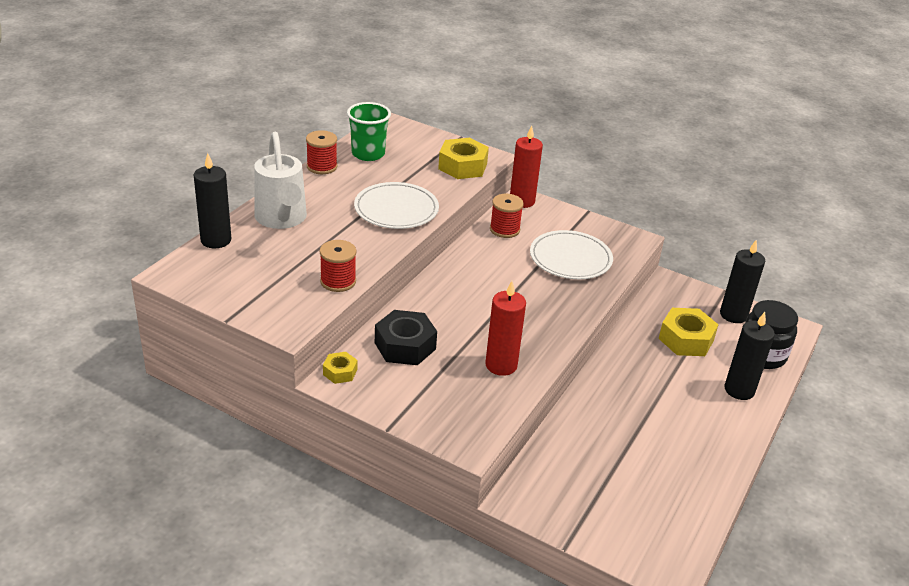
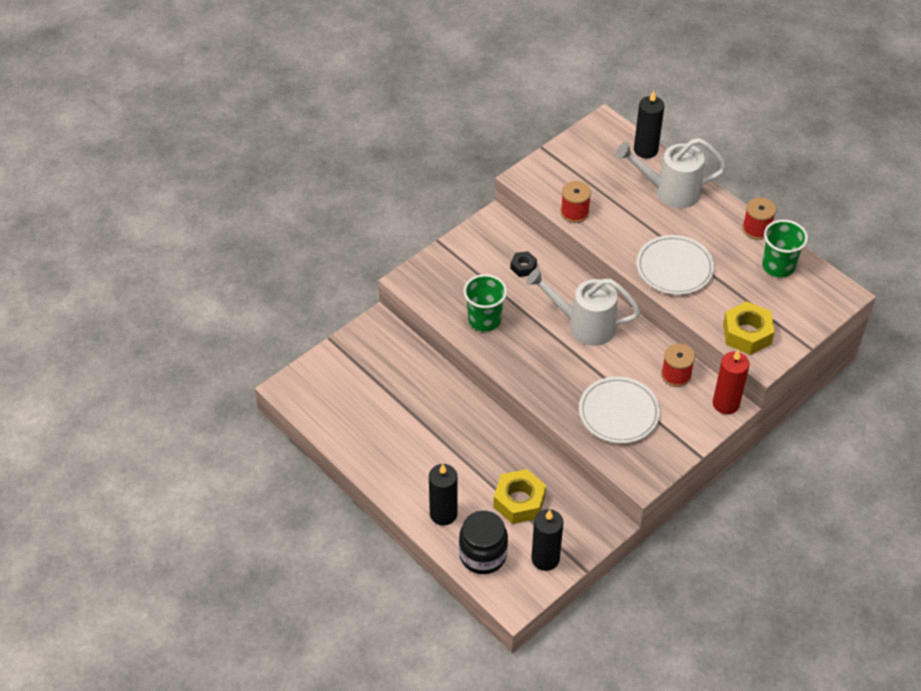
camera: 110 degrees right, 15 degrees up
(340, 372) = (503, 225): yellow nut -> none
(405, 346) = (523, 267): black nut -> black nut, size x0.54
(471, 291) = (584, 325): none -> white watering can
(501, 365) = (484, 320): red candle -> green cup

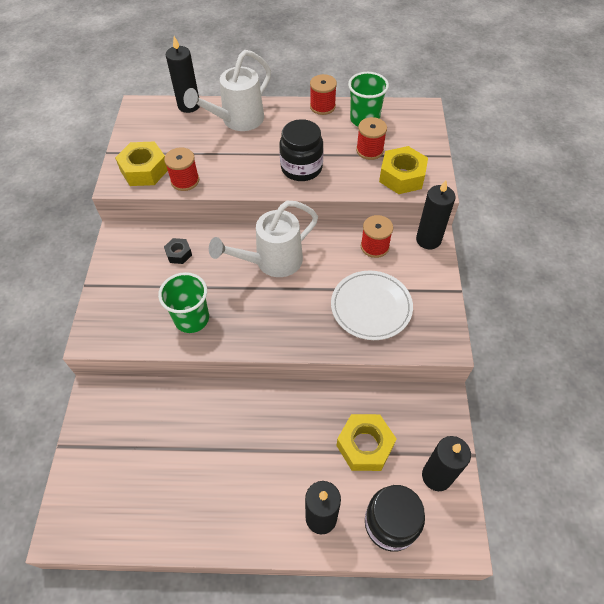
camera: 45 degrees left, 5 degrees up
(554, 182) = (144, 170): none -> yellow nut
(674, 268) = (301, 168): white plate -> black jar
(726, 403) = (428, 240): red candle -> black candle
(748, 294) = (369, 150): none -> red spool

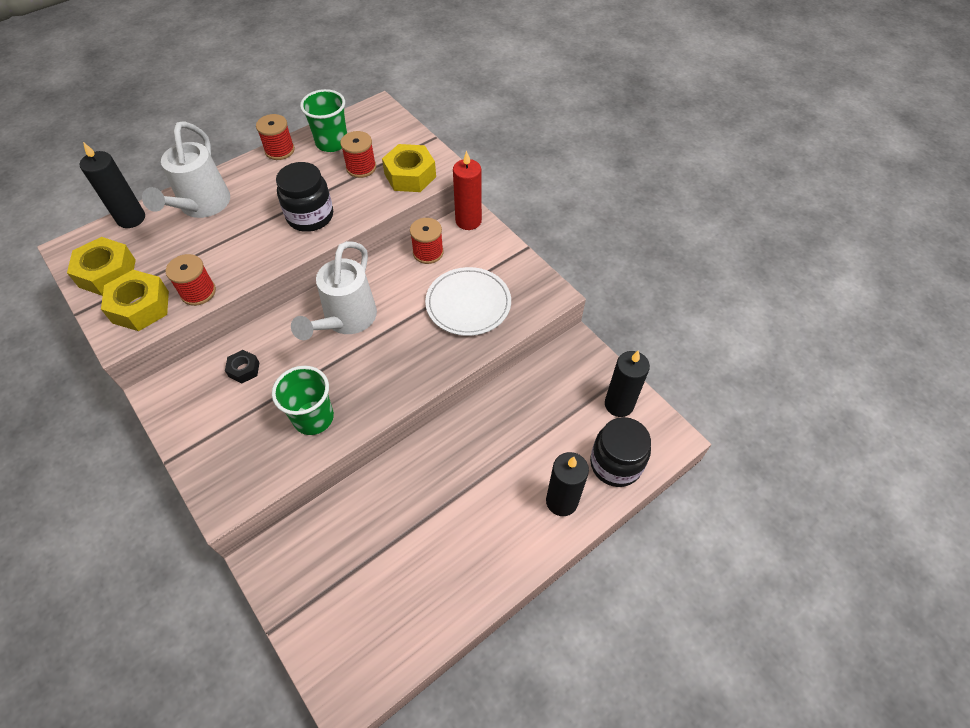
camera: 40 degrees left, 0 degrees up
(365, 445) = (548, 422): yellow nut -> yellow nut (107, 273)
(428, 240) = (468, 221): black candle -> red candle

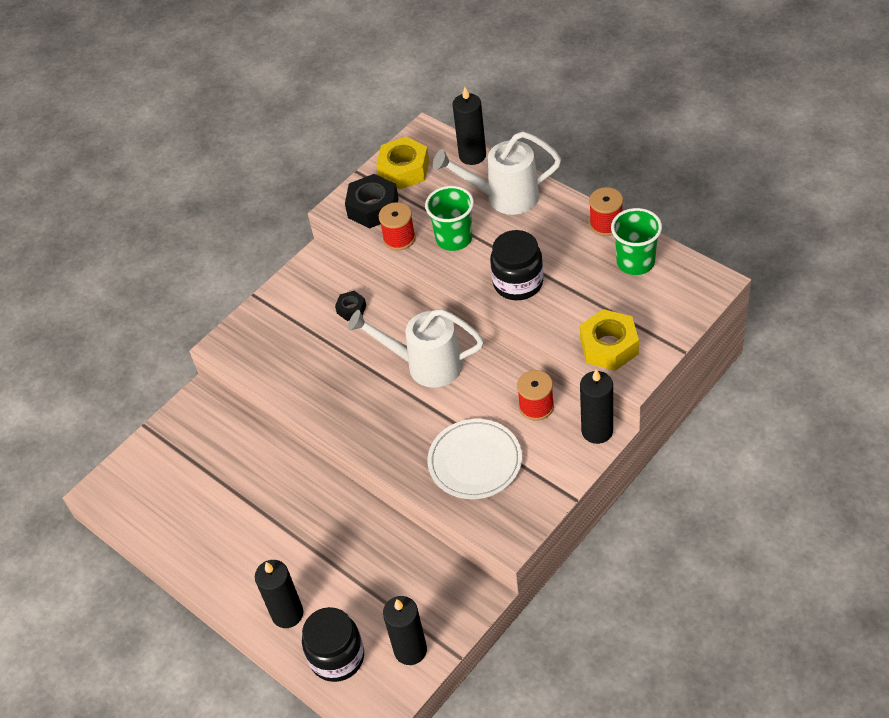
camera: 85 degrees right, 5 degrees down
(140, 307) = (373, 208): yellow nut -> black nut
(313, 418) = (312, 377): green cup -> green cup (454, 238)
(361, 167) = (605, 300): red spool -> none
(468, 221) = (597, 431): red candle -> black candle

